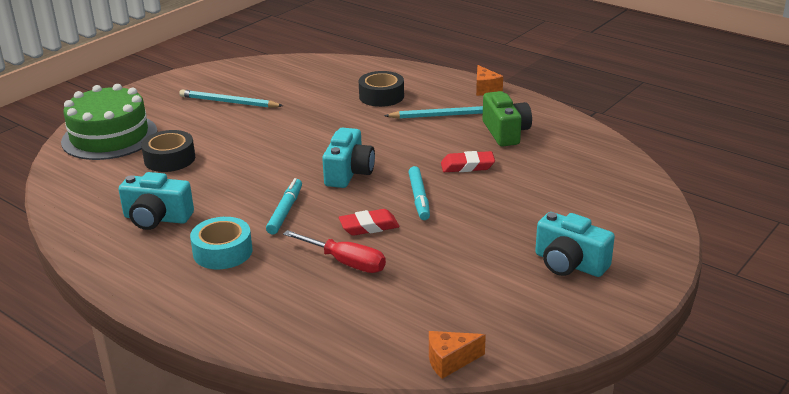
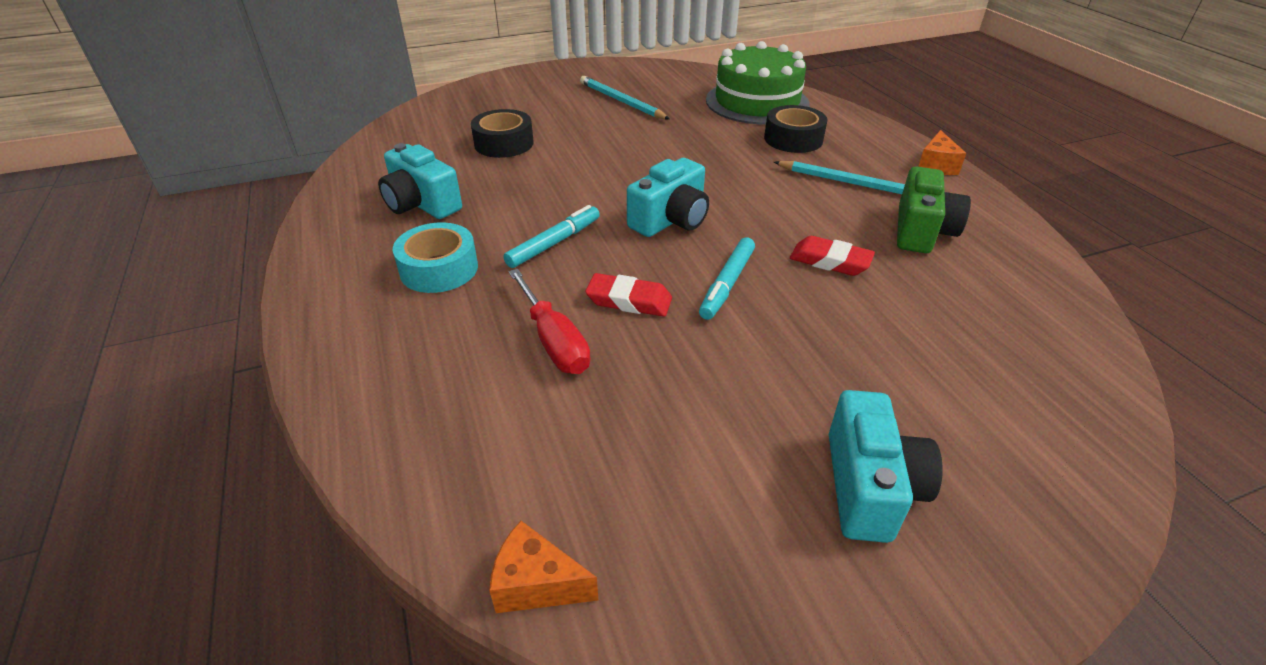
camera: 30 degrees right, 10 degrees up
(109, 136) = (477, 105): green cake -> green cake (757, 102)
(569, 264) = (869, 487): turquoise camera -> turquoise camera turned 150 degrees counterclockwise

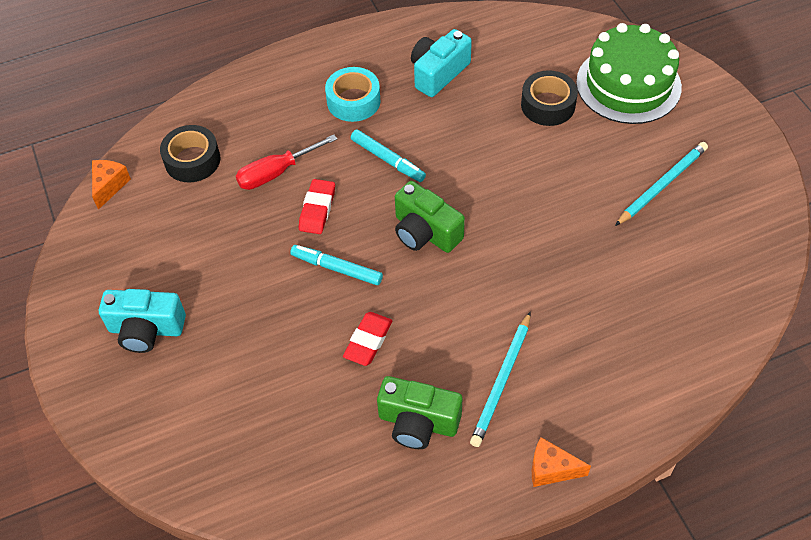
camera: 90 degrees right, 15 degrees up
(670, 220) = (425, 232): turquoise camera -> green camera
(757, 102) = (689, 311): green cake -> green cake (628, 84)
(793, 139) = (595, 338): black tape -> black tape (192, 160)

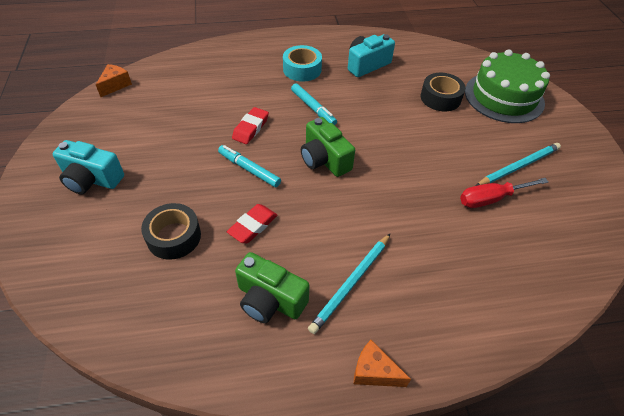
camera: 10 degrees right, 5 degrees down
(192, 160) = (178, 81): black tape -> black tape (174, 236)
(277, 172) = (232, 100): red screwdriver -> red screwdriver (491, 199)

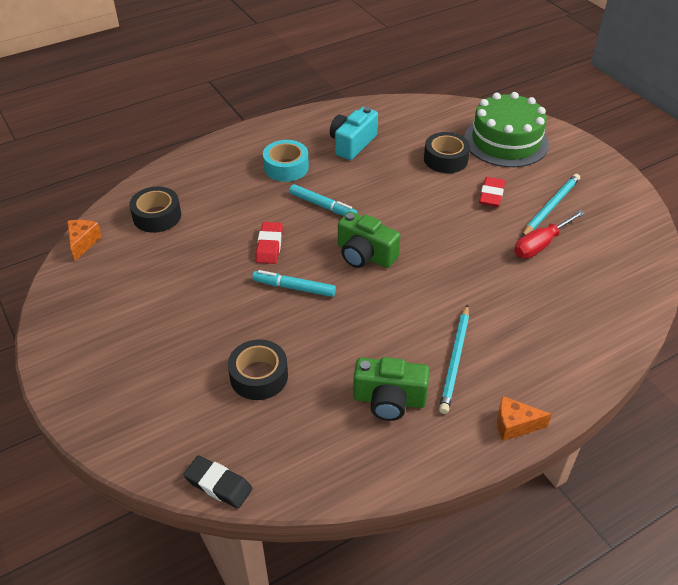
camera: 20 degrees left, 5 degrees down
(80, 324) = (218, 484): none -> black eraser
(92, 179) = (130, 350): turquoise camera -> none
(181, 80) = (157, 216): none -> black tape
(253, 226) = (332, 340): red eraser -> red eraser (491, 195)

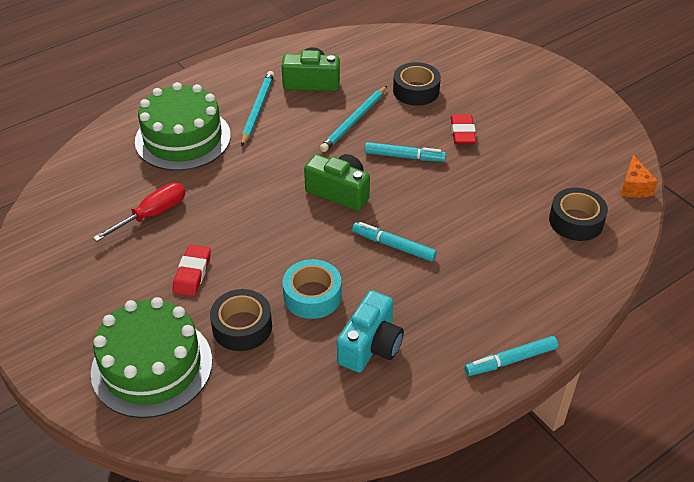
camera: 175 degrees right, 0 degrees up
(218, 484) = (424, 34): black eraser -> none
(257, 131) = (510, 360): none -> turquoise marker
(269, 246) = (440, 195): red eraser -> red eraser (462, 133)
(286, 167) = (451, 299): turquoise tape -> turquoise tape (312, 296)
(514, 425) = (218, 73): orange cheese -> none
(534, 325) = (183, 138): none -> green cake
(551, 206) = (125, 262): turquoise pencil -> turquoise pencil (354, 121)

